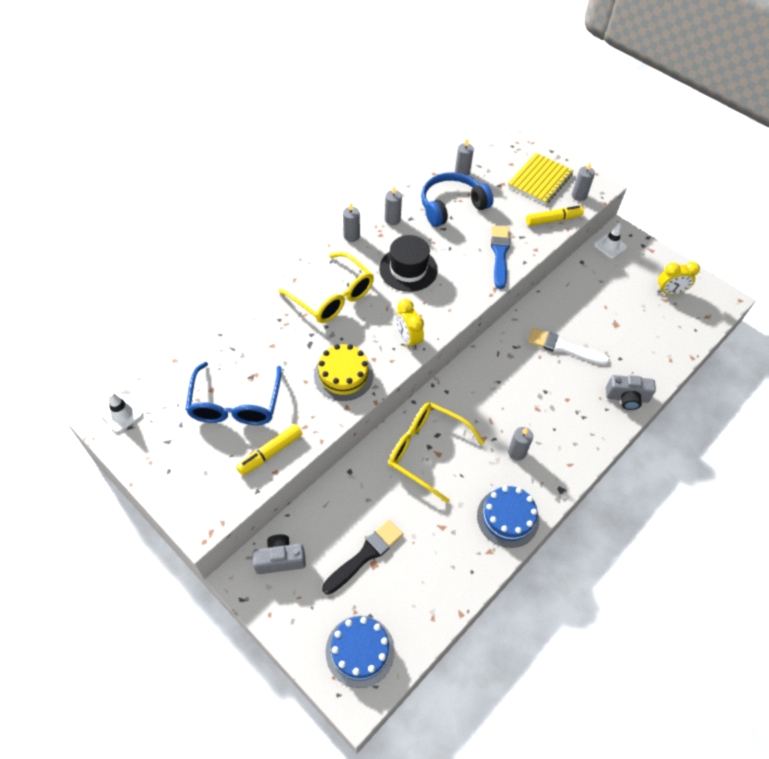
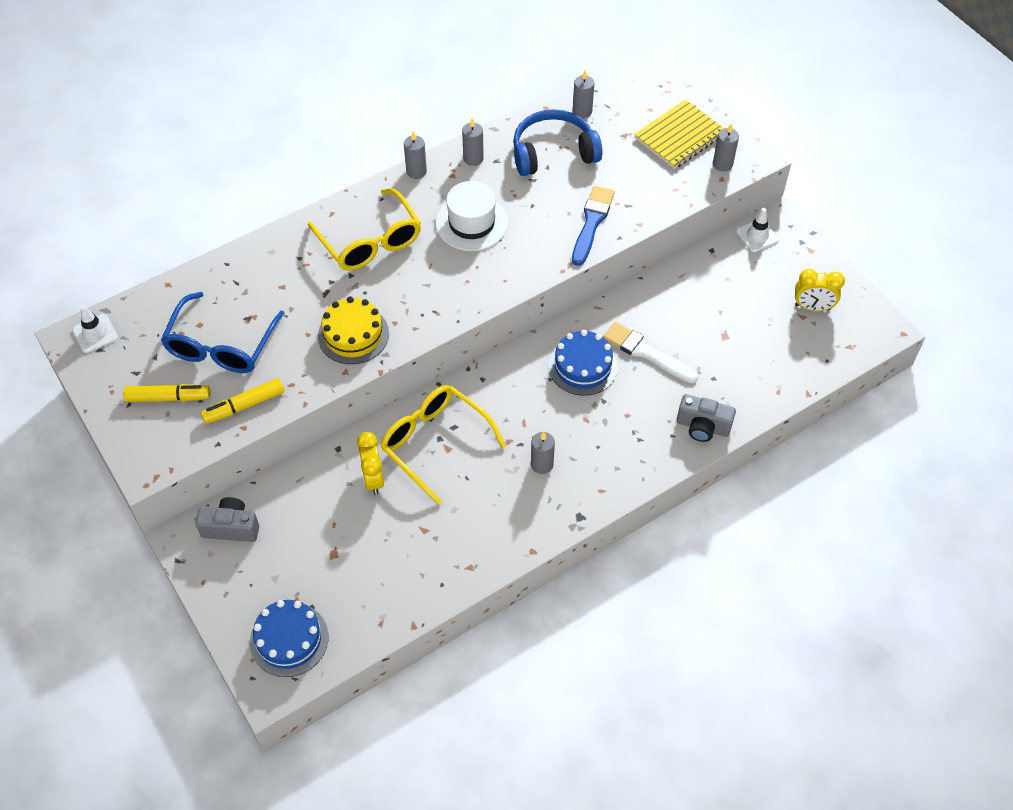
camera: 15 degrees right, 0 degrees up
(365, 555) = (326, 542): black brush -> none
(408, 269) = (471, 223): black hat -> white hat
(408, 339) = (443, 306): yellow clock -> yellow clock (373, 478)
(508, 517) = (504, 535): blue cake -> blue cake (583, 366)
(553, 220) = (677, 190): yellow marker -> yellow marker (168, 397)

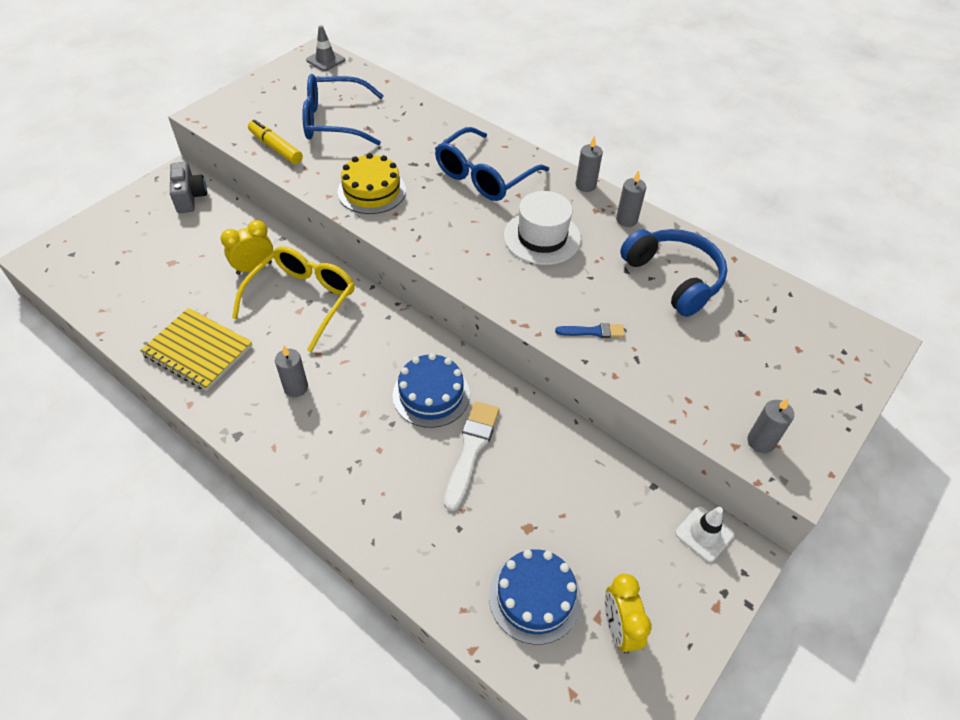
camera: 70 degrees right, 5 degrees down
(95, 334) = (325, 60): white traffic cone -> grey traffic cone
(168, 397) = (274, 108): yellow marker -> none
(289, 639) = (84, 257): blue cake -> blue cake (535, 597)
(370, 241) = (484, 176): yellow glasses -> blue glasses
(582, 111) = (750, 289): grey candle -> none
(592, 222) = (593, 331): blue brush -> blue brush, size x0.57
(679, 136) = (776, 387): yellow notebook -> yellow notebook (198, 350)
(702, 427) = (384, 531): grey camera -> none

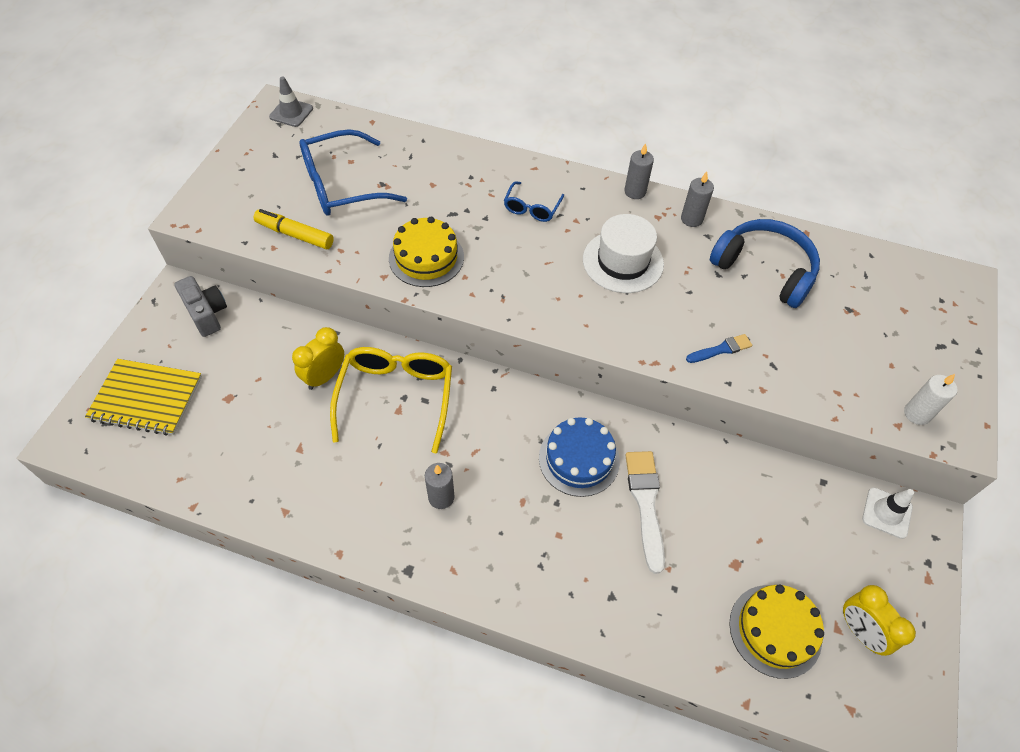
camera: 20 degrees left, 5 degrees up
(198, 350) = (315, 490): yellow notebook -> yellow notebook (146, 398)
(484, 176) = (532, 208): blue glasses -> blue glasses, size x0.53
(535, 597) = (775, 630): blue cake -> yellow cake
(760, 442) = (917, 414): grey candle -> white candle

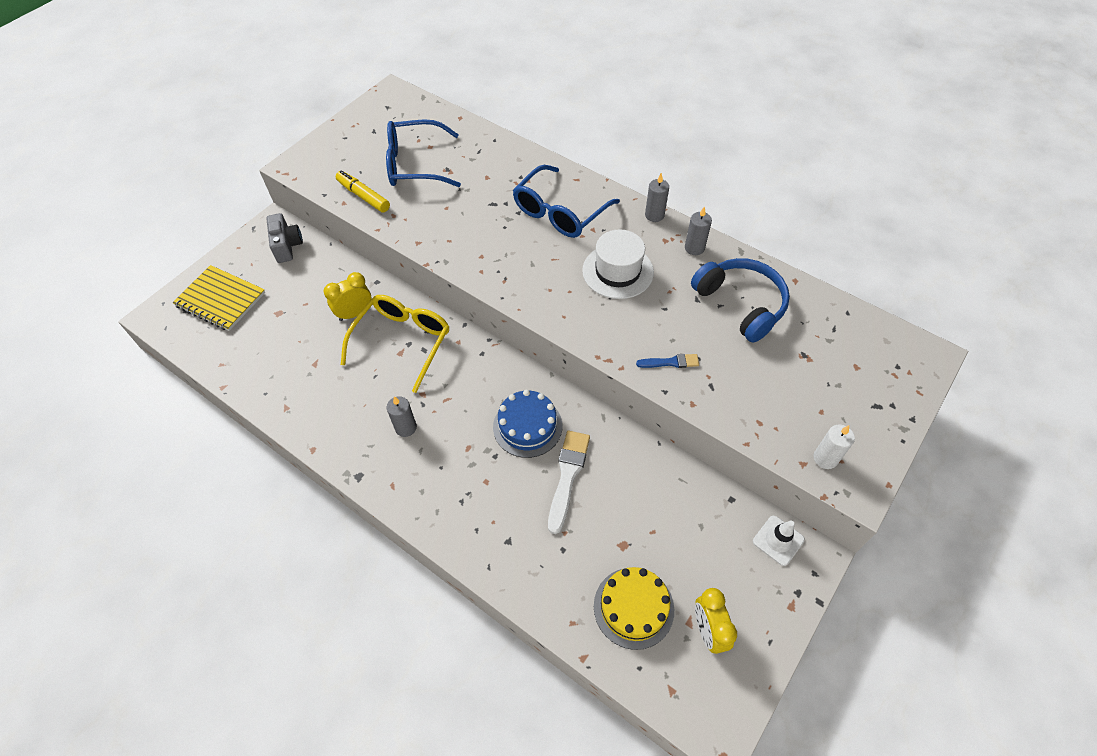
camera: 20 degrees right, 0 degrees up
(291, 113) = (400, 100): grey traffic cone -> none
(426, 257) = (457, 235): yellow cake -> none
(532, 208) = (560, 212): blue glasses -> blue glasses, size x1.90

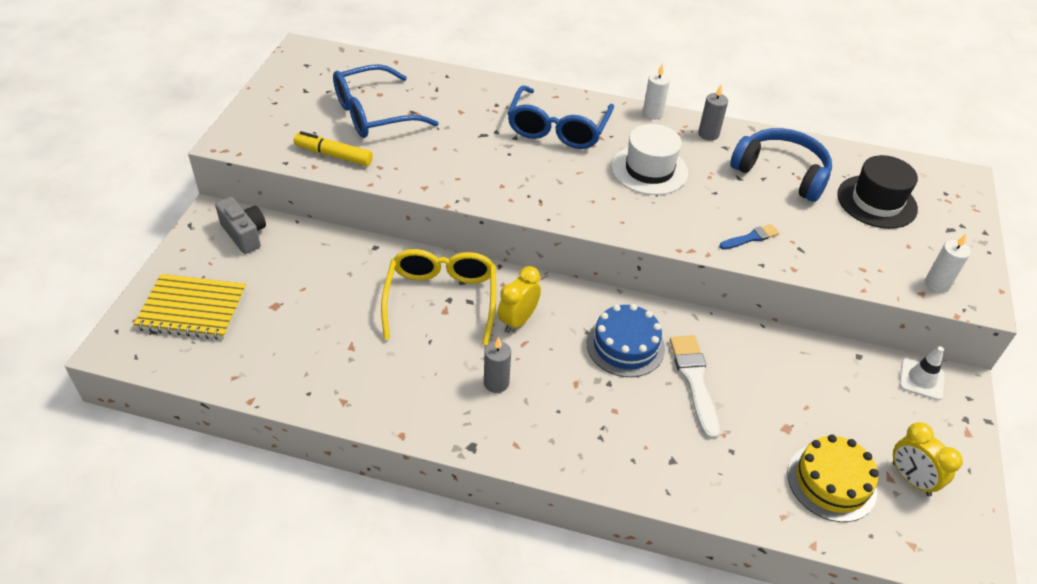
camera: 25 degrees left, 10 degrees down
(355, 313) = (368, 284): yellow clock -> yellow clock (517, 321)
(654, 215) = (652, 113): grey candle -> white candle
(818, 357) = (876, 202): none -> black hat

